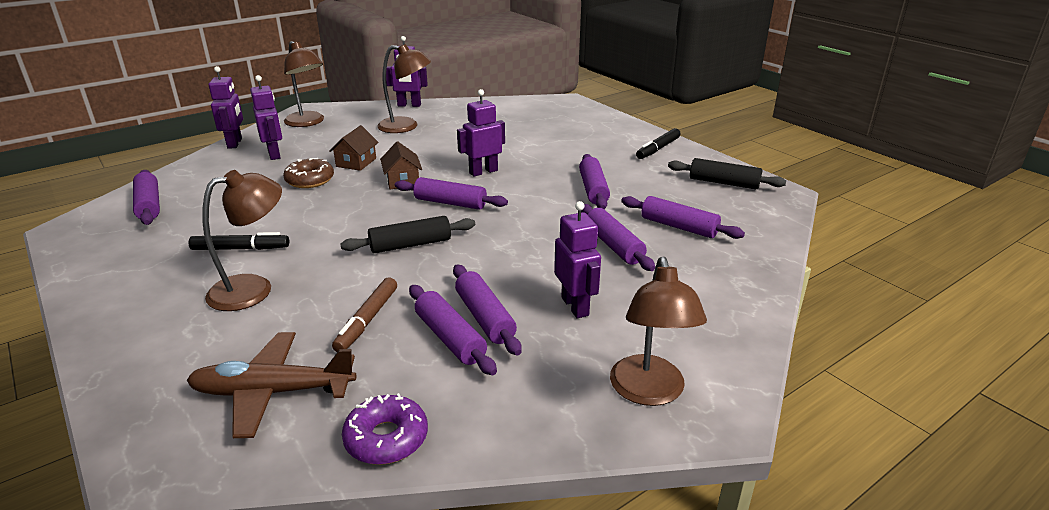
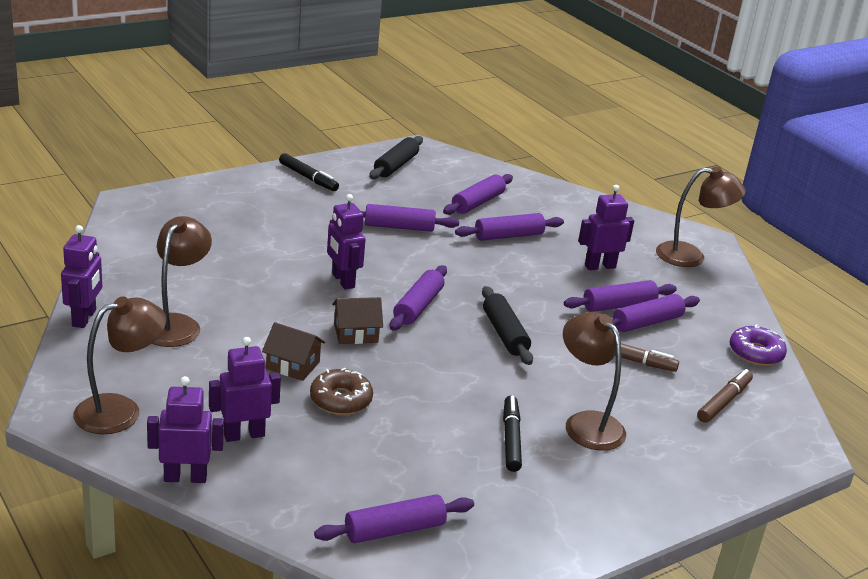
camera: 90 degrees left, 0 degrees up
(273, 392) = (724, 401): brown plane -> brown marker

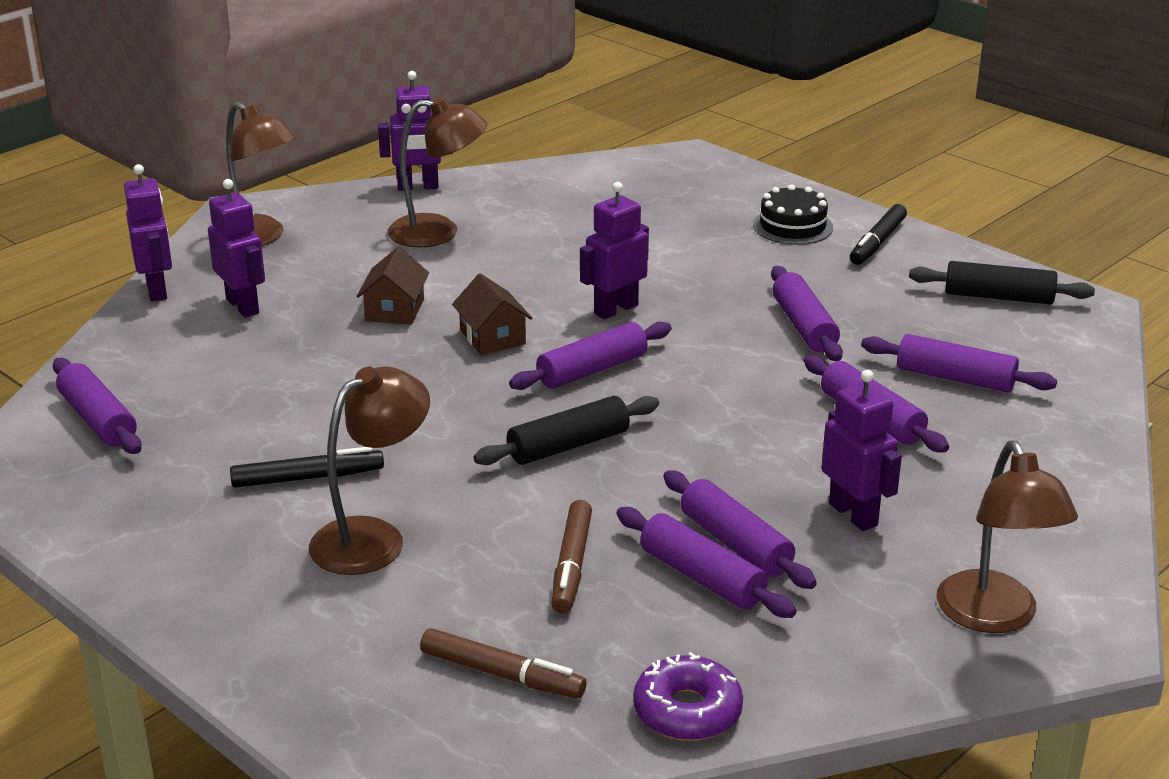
camera: 80 degrees right, 0 degrees up
(267, 196) = (792, 226): none -> black cake
(341, 400) = (338, 350): brown donut -> none
(418, 306) = (592, 370): purple rolling pin -> purple rolling pin turned 45 degrees counterclockwise

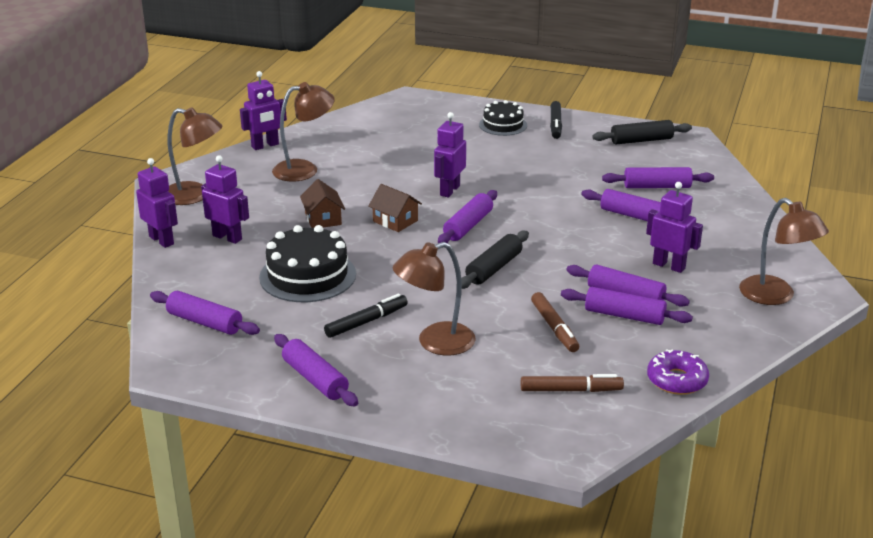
camera: 25 degrees left, 0 degrees up
(294, 388) = (307, 275): none -> black cake
(373, 537) = (435, 343): brown lamp -> brown lamp turned 135 degrees counterclockwise
(804, 326) = (558, 177): purple rolling pin -> purple rolling pin (315, 379)

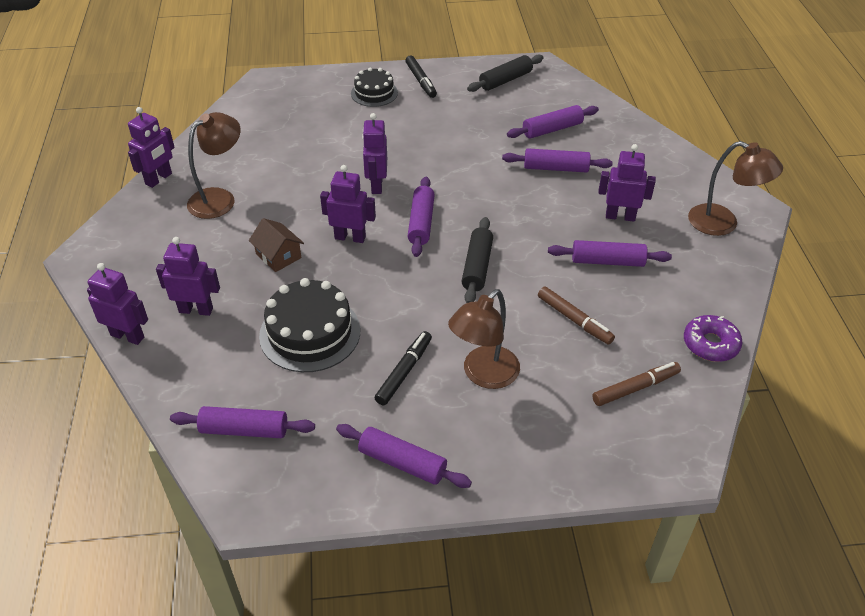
camera: 25 degrees left, 15 degrees up
(195, 196) = (126, 265): brown lamp -> none
(395, 221) = (350, 237): brown house -> purple robot
(624, 316) = (622, 285): purple rolling pin -> none

